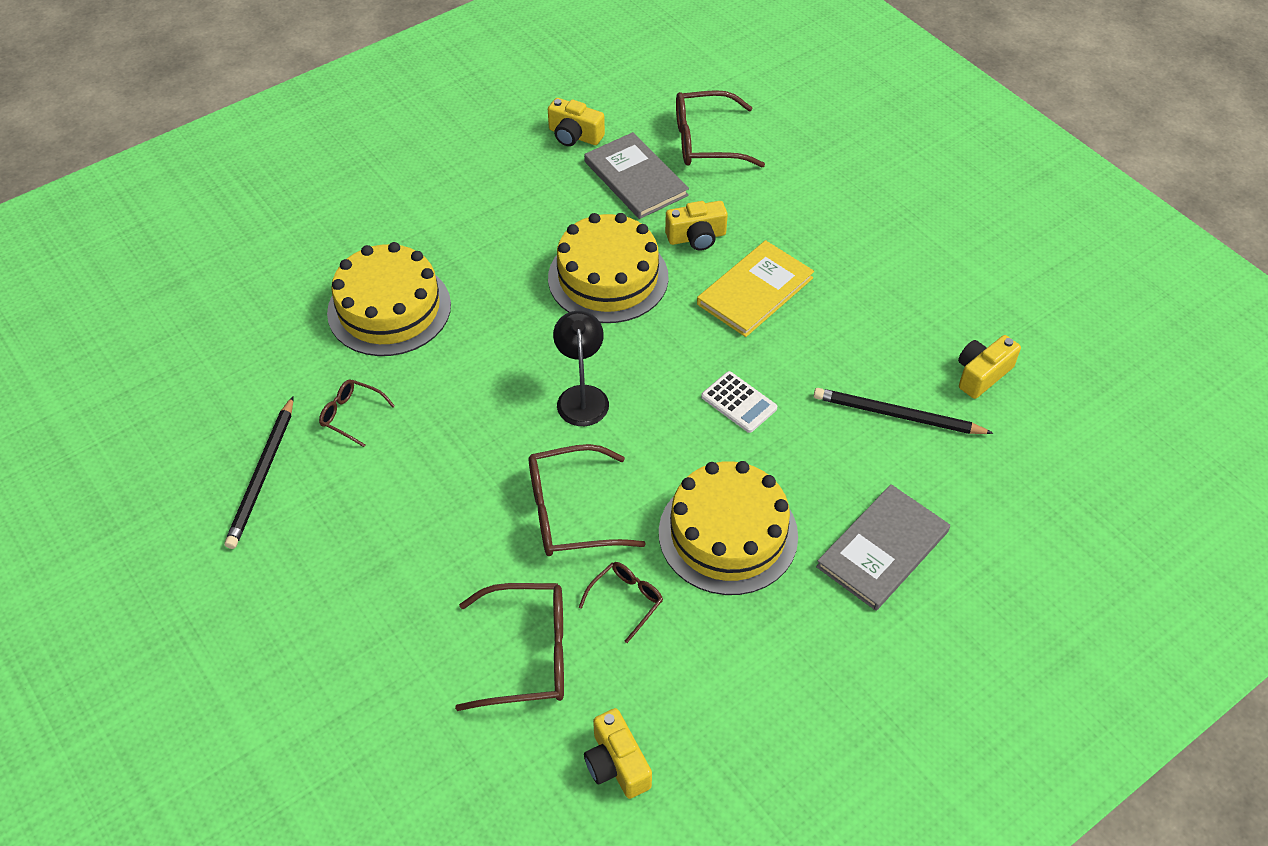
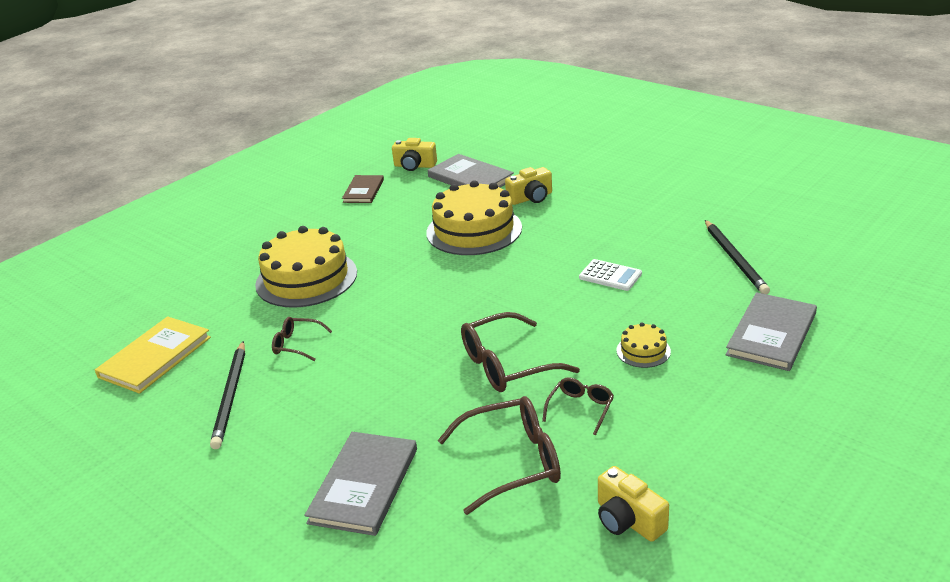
camera: 10 degrees left, 20 degrees down
(368, 641) = (364, 485): none -> grey book
(498, 167) = (363, 191): none -> brown book
(582, 396) = (484, 296): black lamp -> none
(706, 141) = (513, 152): brown glasses -> none
(728, 534) = (643, 351): yellow cake -> yellow cake, size x0.45
(755, 291) = (589, 216): yellow book -> yellow book (155, 357)
(897, 415) = (735, 259): black pencil -> black pencil turned 105 degrees counterclockwise
(982, 374) = (783, 226): yellow camera -> none

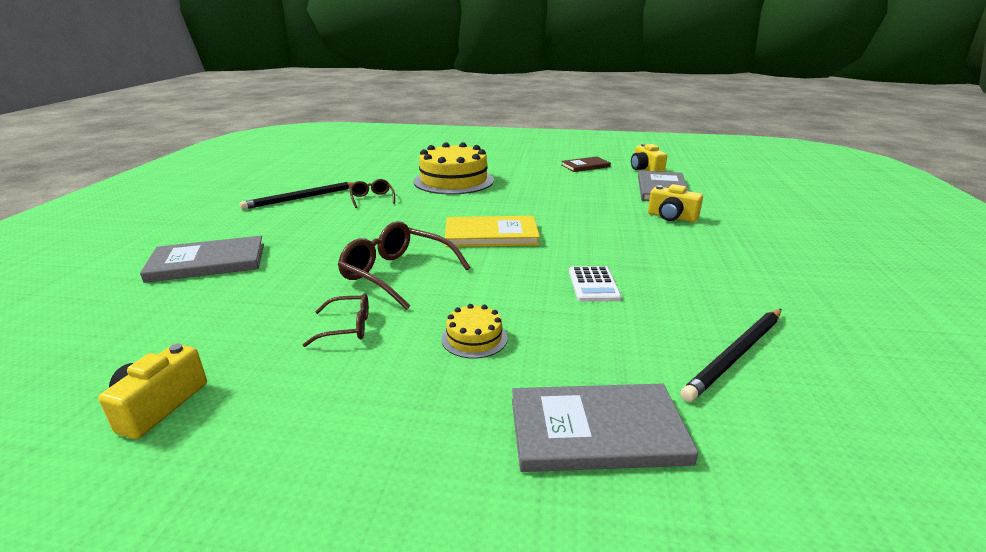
camera: 55 degrees right, 5 degrees down
(155, 357) = (333, 171): yellow book -> yellow book (491, 235)
(474, 230) = (586, 210): yellow cake -> none
(513, 462) = (249, 314): brown glasses -> none

